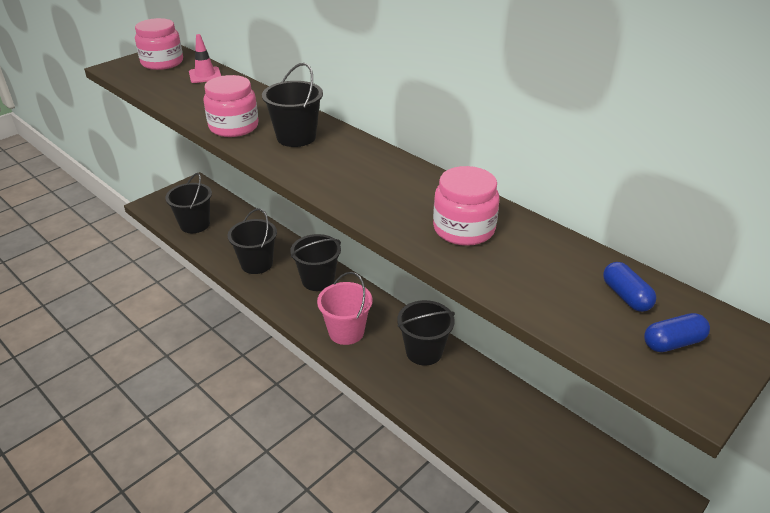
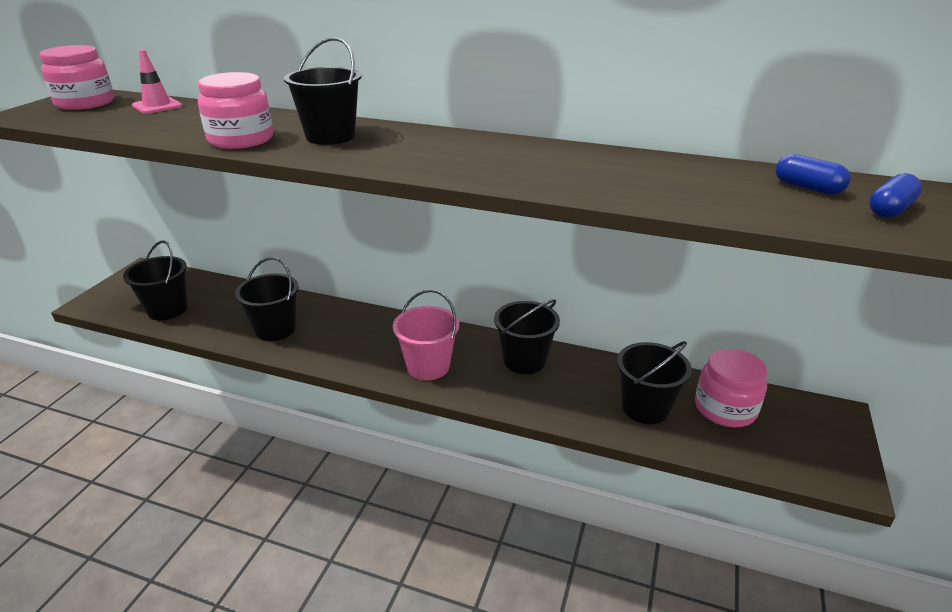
camera: 25 degrees left, 5 degrees down
(318, 280) = (360, 326): black bucket -> black bucket (645, 408)
(464, 229) = (600, 172): pink jar -> pink jar (725, 408)

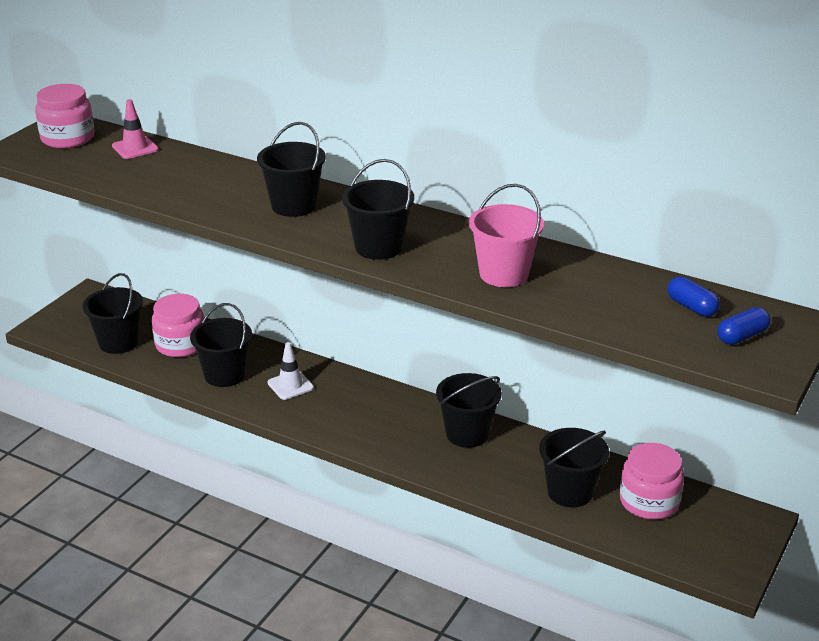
camera: 10 degrees right, 0 degrees up
(241, 139) = (214, 203): pink jar -> pink jar (180, 344)
(342, 332) = (290, 385): none -> white traffic cone
(428, 366) = (370, 429): pink bucket -> pink bucket (504, 274)
(433, 162) = (378, 247): none -> black bucket

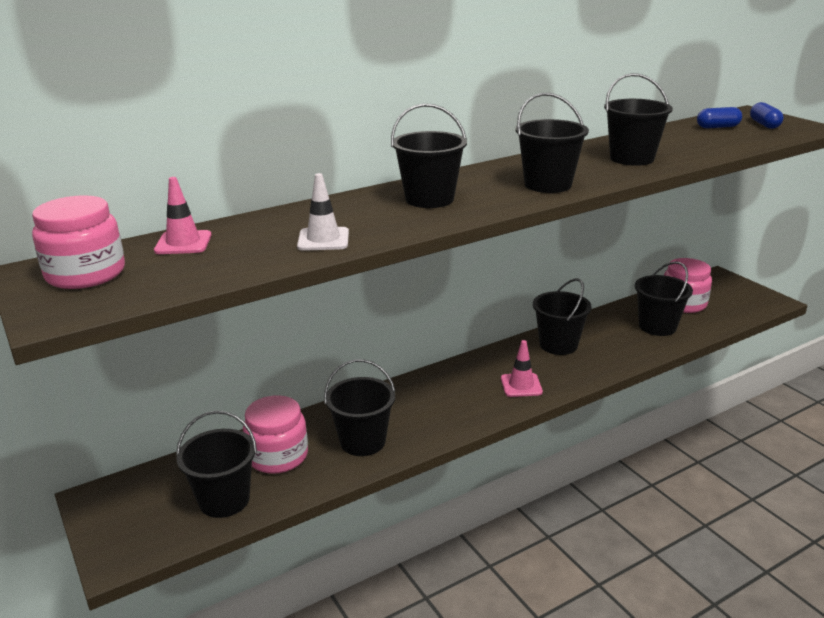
camera: 60 degrees left, 5 degrees down
(290, 385) = (416, 408): white traffic cone -> white traffic cone (323, 239)
(371, 430) = (521, 385): none -> pink traffic cone
(504, 274) = (631, 158): pink bucket -> black bucket

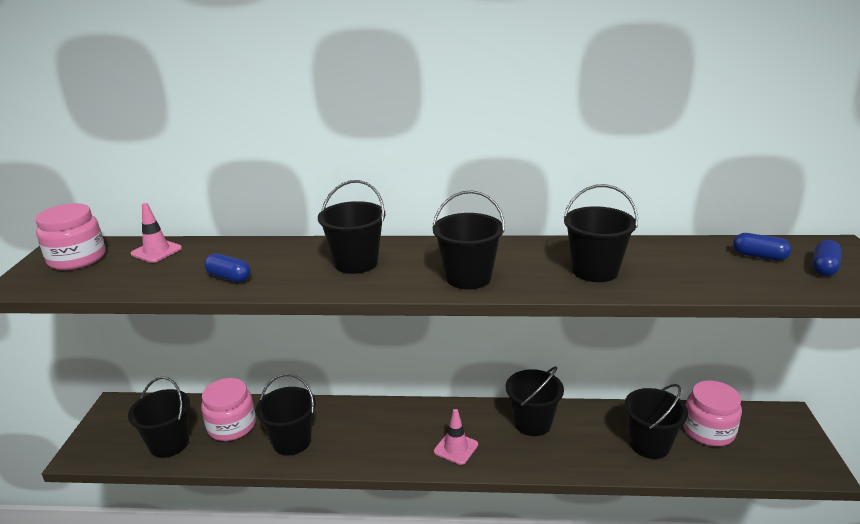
camera: 35 degrees right, 0 degrees up
(323, 239) = (229, 277): white traffic cone -> blue capsule

